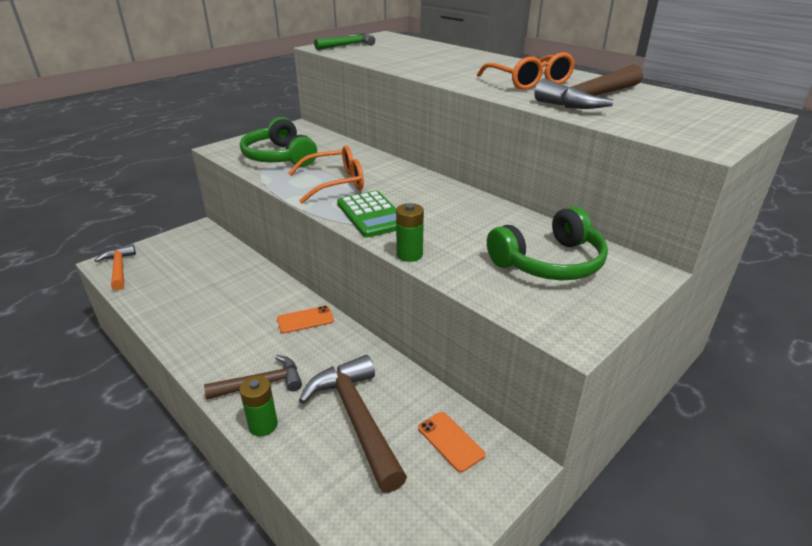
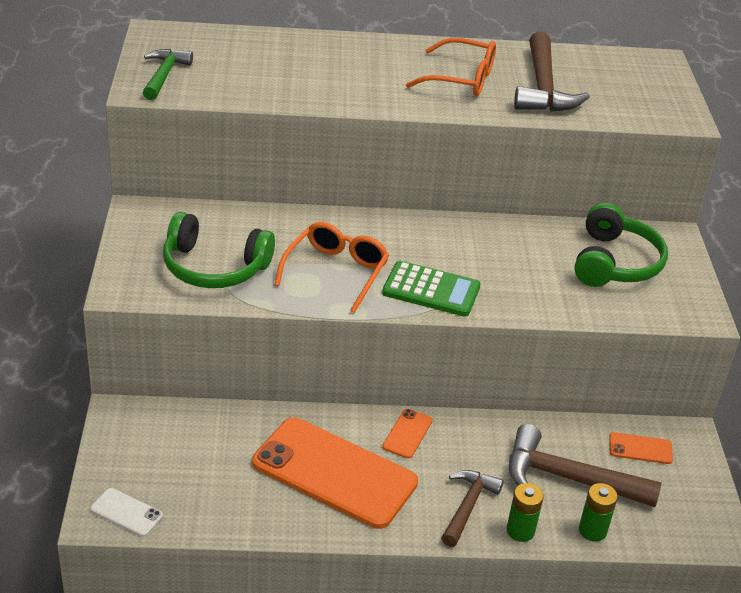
camera: 50 degrees left, 5 degrees up
(119, 268) = (126, 512): orange hammer -> white phone
(230, 313) = (334, 473): none -> orange phone
(409, 255) = (524, 313): green battery -> green battery (592, 530)

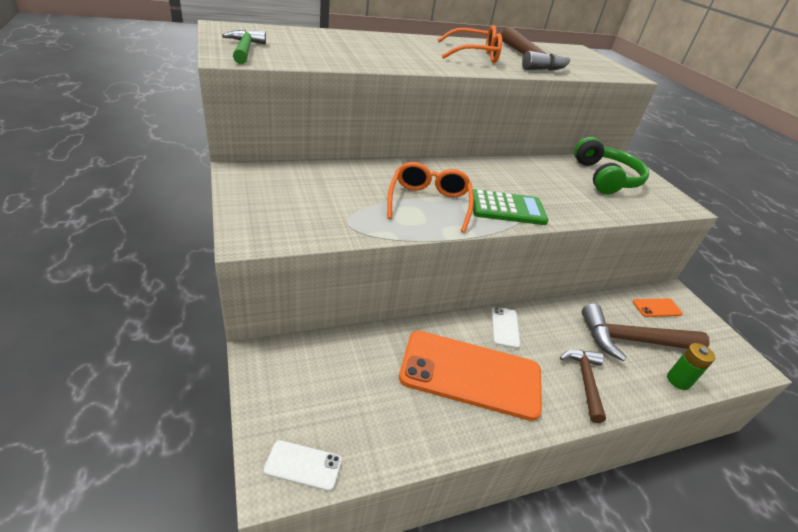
camera: 20 degrees left, 0 degrees up
(214, 267) = (327, 209): green headphones -> none
(407, 433) = (505, 327): orange phone -> white phone
(520, 531) = (634, 393): green battery -> none

